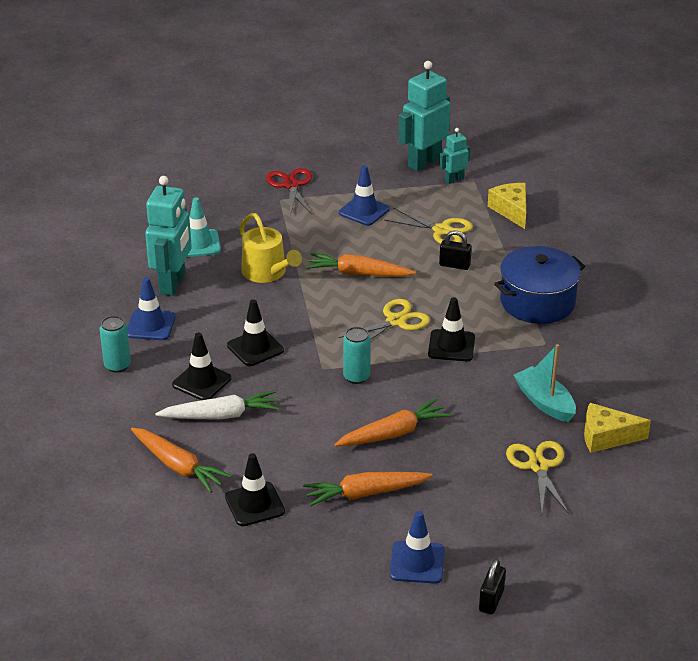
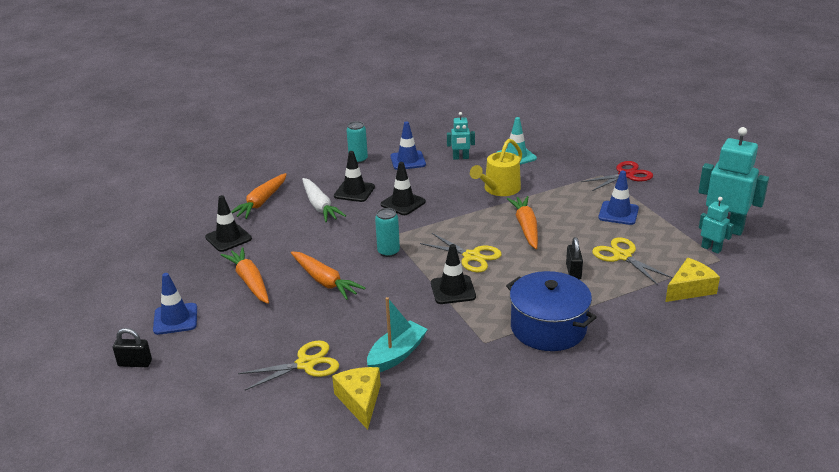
camera: 75 degrees right, 5 degrees down
(173, 284) = (460, 158): turquoise robot -> turquoise robot, size x0.52
(442, 230) = (622, 256): yellow scissors -> yellow scissors turned 135 degrees clockwise

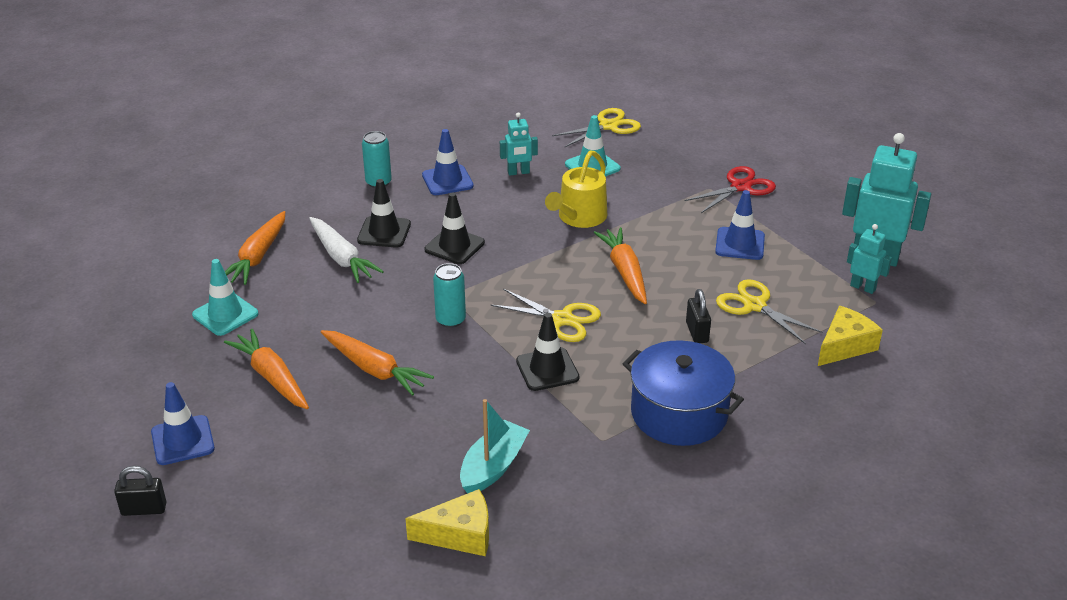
camera: 10 degrees left, 5 degrees up
(228, 238) = (225, 314): black traffic cone -> turquoise traffic cone
(306, 364) = (377, 490): yellow scissors -> yellow scissors (608, 126)
(360, 401) = (460, 535): yellow cheese -> yellow cheese turned 105 degrees clockwise

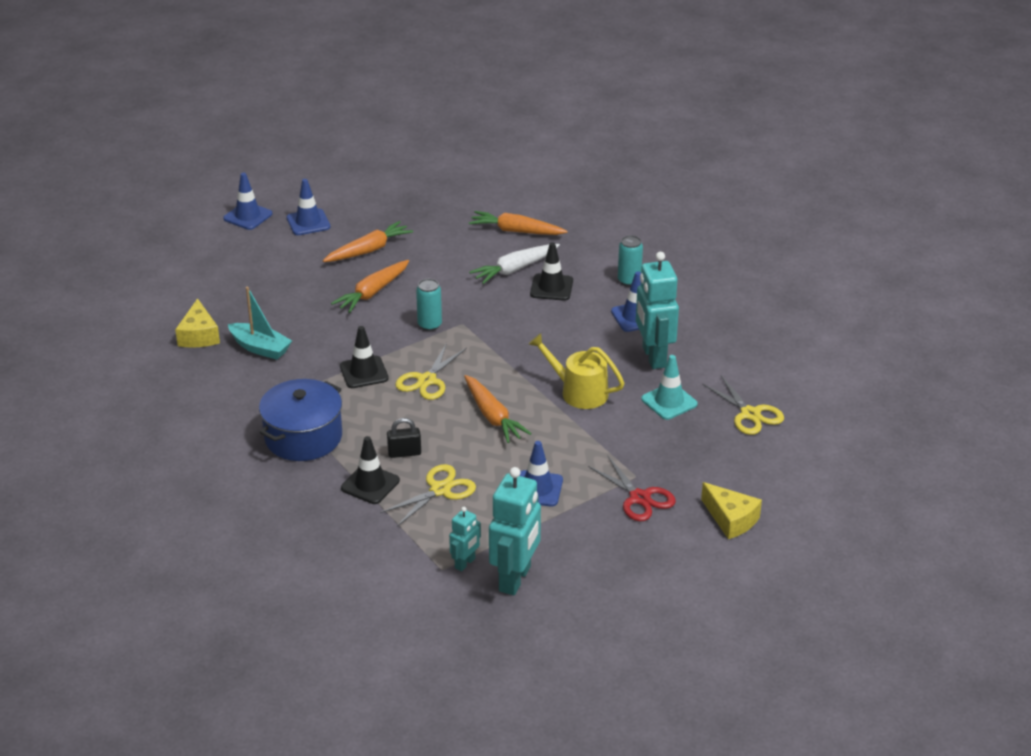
camera: 90 degrees right, 0 degrees up
(144, 509) = (248, 216): black padlock -> blue traffic cone
(225, 314) = (443, 224): turquoise traffic cone -> none
(454, 246) = (531, 324): black traffic cone -> black traffic cone (370, 484)
(518, 172) = (653, 357): turquoise robot -> turquoise robot, size x1.92
(625, 272) = (492, 416): orange carrot -> orange carrot turned 75 degrees clockwise
(845, 346) = (378, 540): yellow cheese -> yellow cheese (731, 519)

